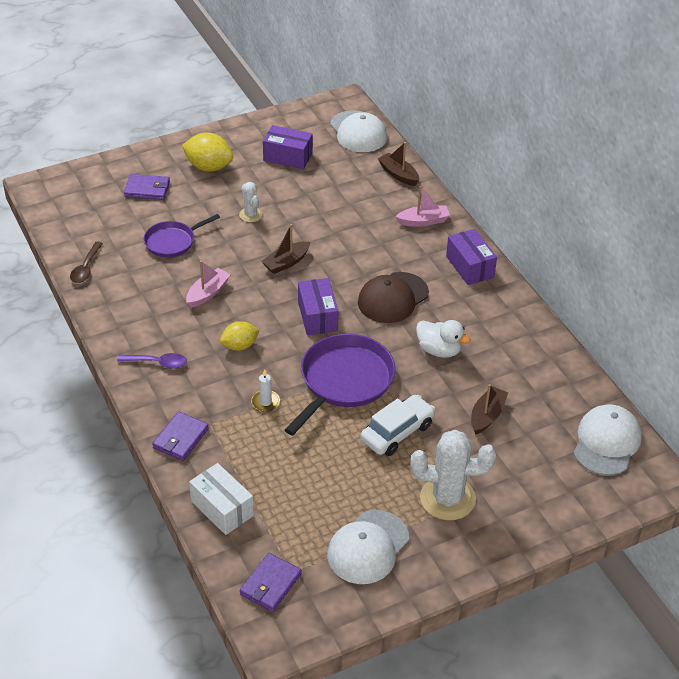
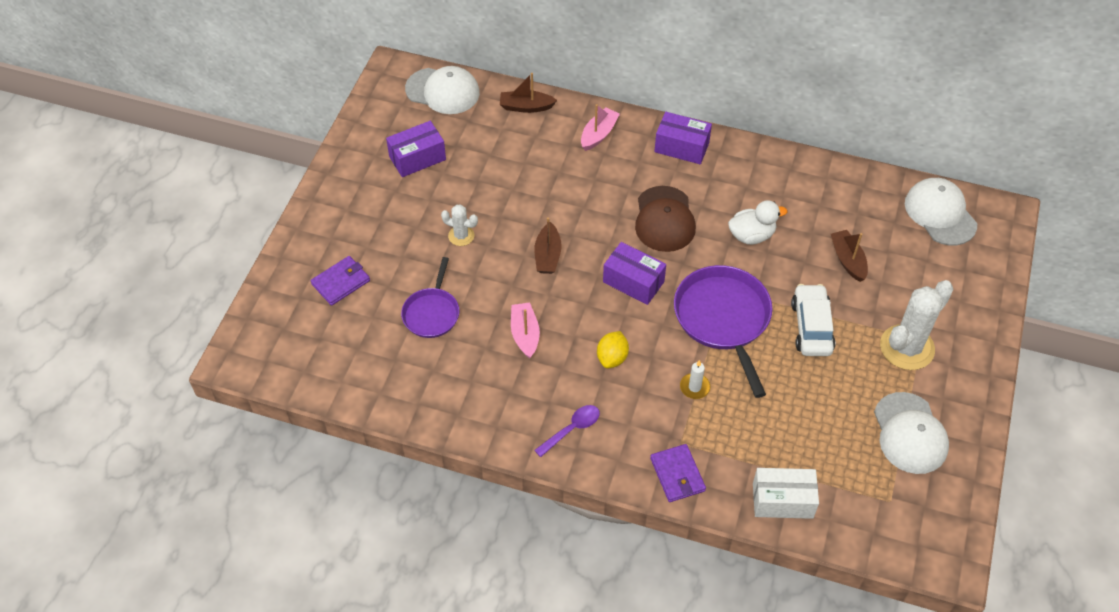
camera: 45 degrees left, 10 degrees up
(86, 268) = (394, 399): brown spoon -> none
(209, 167) = (364, 219): yellow lemon -> none
(270, 584) = (891, 524): purple wallet -> none

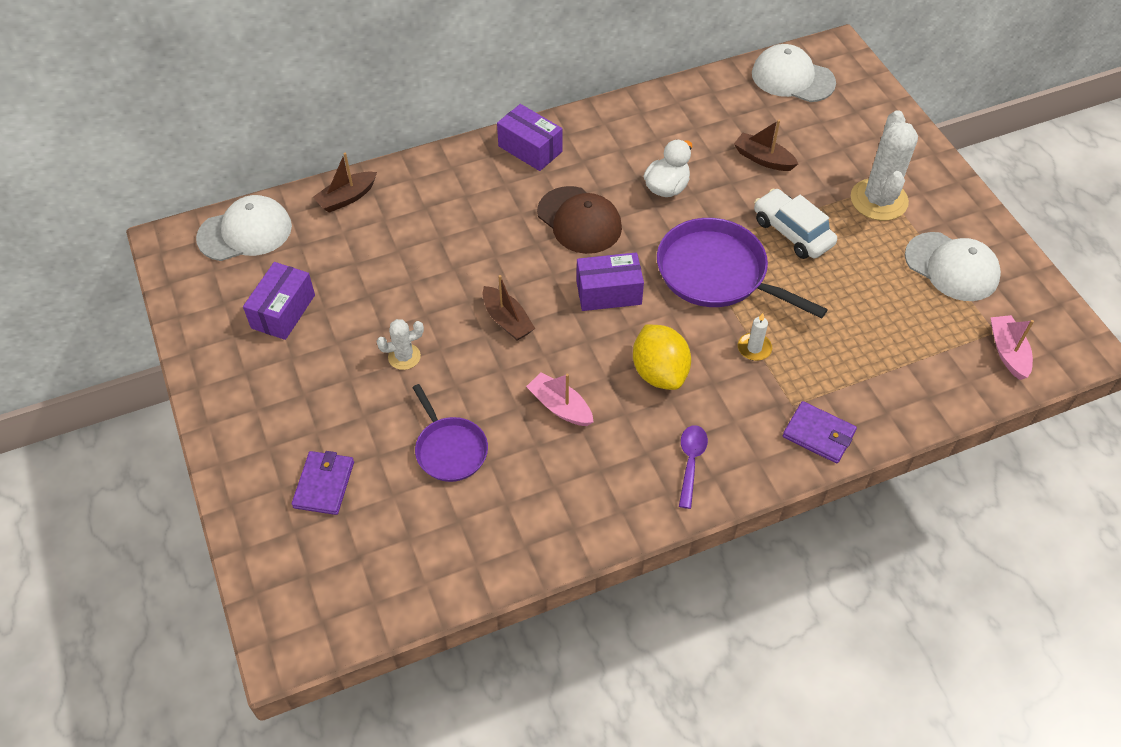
camera: 40 degrees left, 0 degrees up
(598, 134) = (443, 182): pink boat -> pink boat (1007, 352)
(612, 358) = (659, 372): yellow lemon -> yellow lemon, size x1.52
(681, 147) = (530, 149): purple box -> purple box turned 60 degrees clockwise
(782, 500) = (920, 392): white box -> none

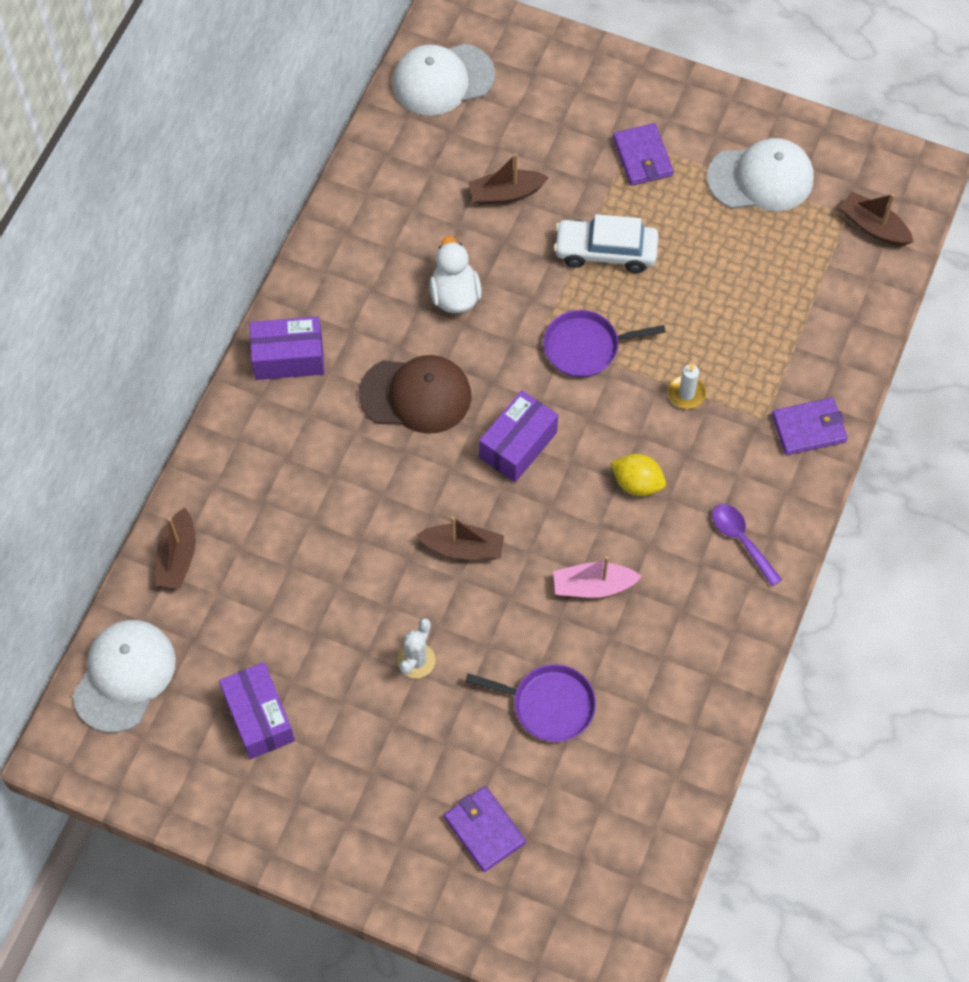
camera: 45 degrees left, 10 degrees up
(659, 372) = (637, 483): yellow lemon -> yellow lemon, size x0.66
(716, 273) = (585, 347): purple pan -> purple pan, size x0.59
(879, 200) = (642, 157): white cactus -> purple wallet
(1007, 352) = (873, 226): pink boat -> brown boat

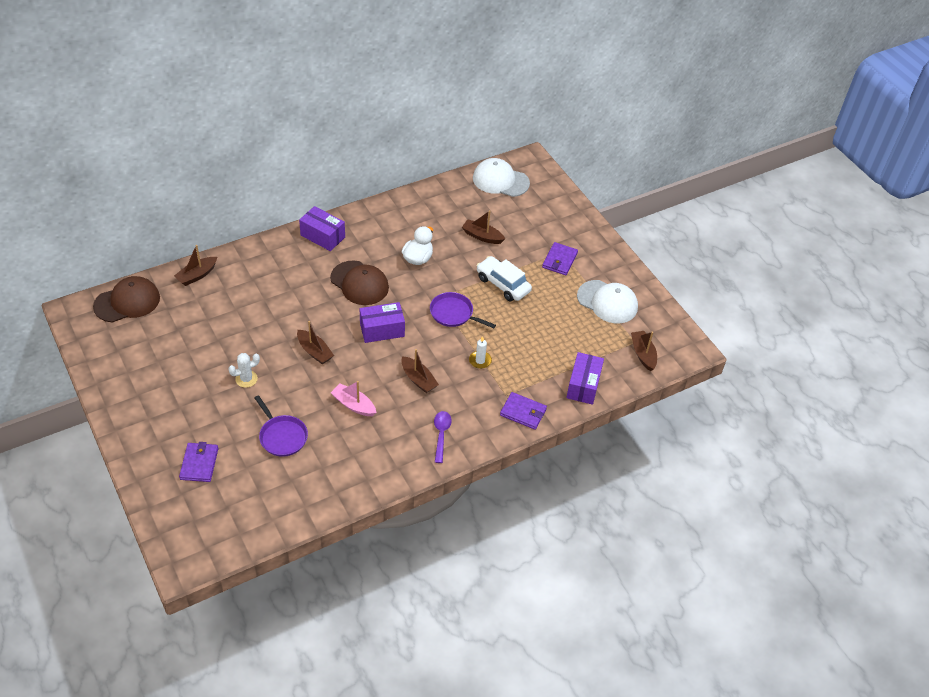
camera: 35 degrees right, 15 degrees down
(124, 676) = (127, 302): white cap -> brown cap
(259, 717) = (160, 354): purple box -> purple box (583, 385)
(637, 483) = (418, 379): yellow lemon -> brown boat

